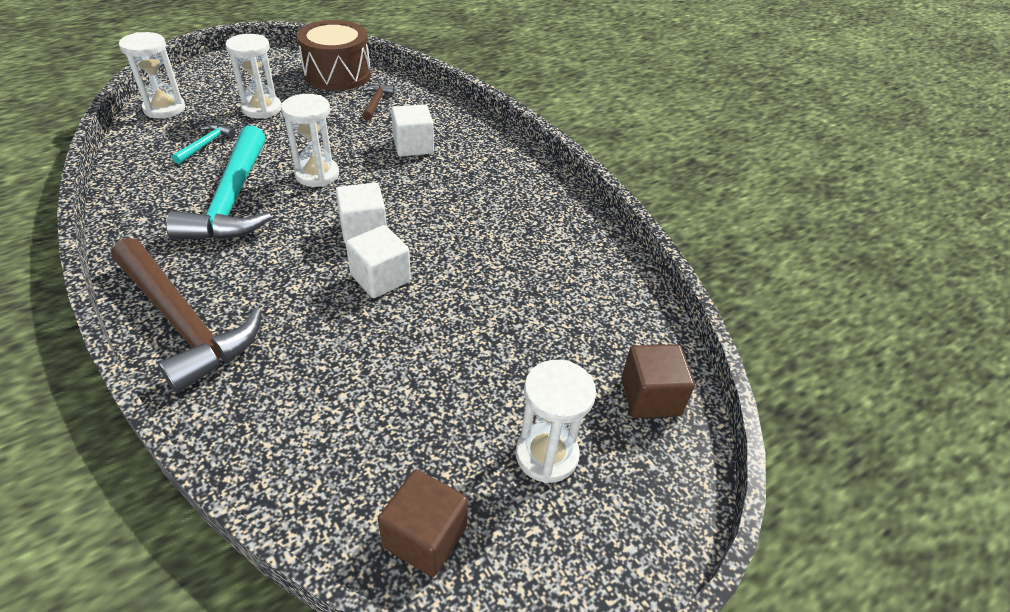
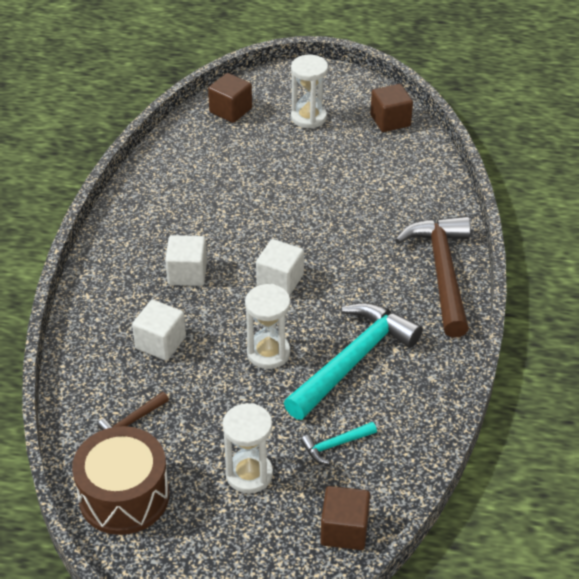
camera: 135 degrees left, 0 degrees up
(164, 109) = (344, 530): white hourglass -> brown cube
(380, 278) = (302, 239): white cube -> white cube (187, 273)

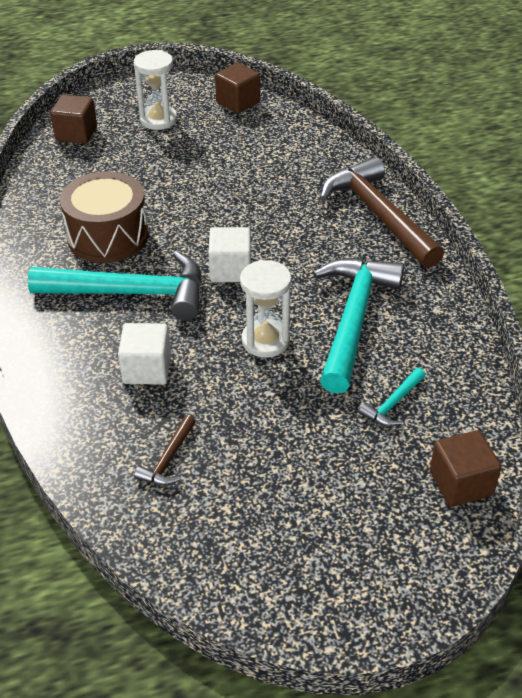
camera: 25 degrees left, 0 degrees up
(124, 496) = (210, 541): brown drum -> brown drum (108, 236)
(187, 273) = (131, 293): white cube -> turquoise hammer
(249, 474) = (328, 465): white hourglass -> none

